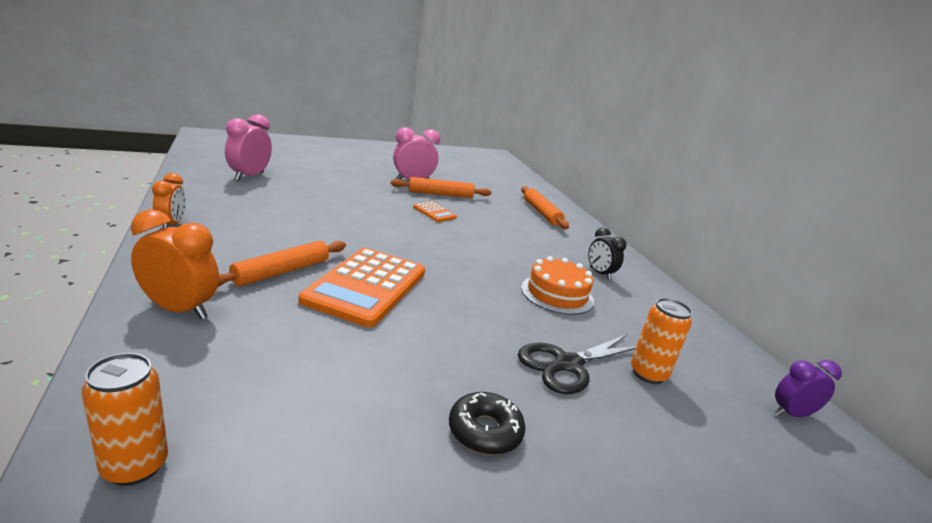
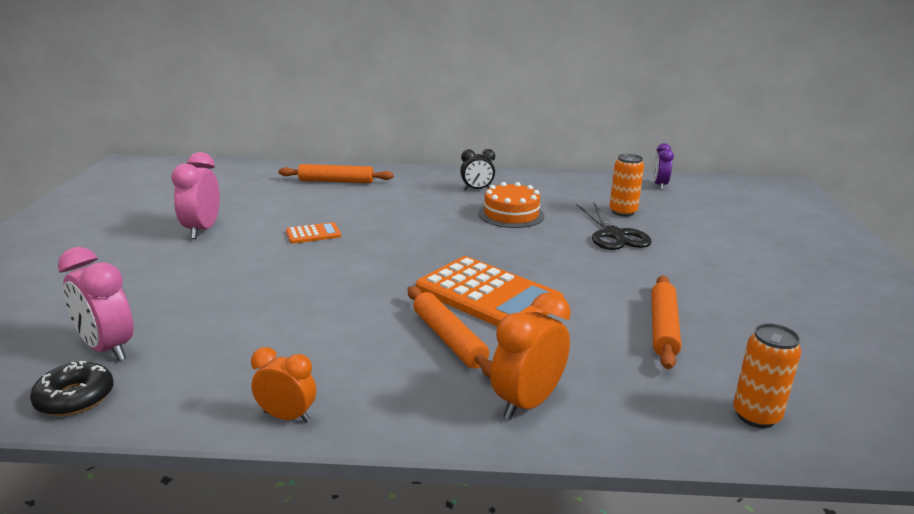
camera: 65 degrees left, 0 degrees up
(440, 194) = (257, 221): orange rolling pin -> orange rolling pin (663, 328)
(485, 431) = (692, 278): black donut -> black donut (75, 397)

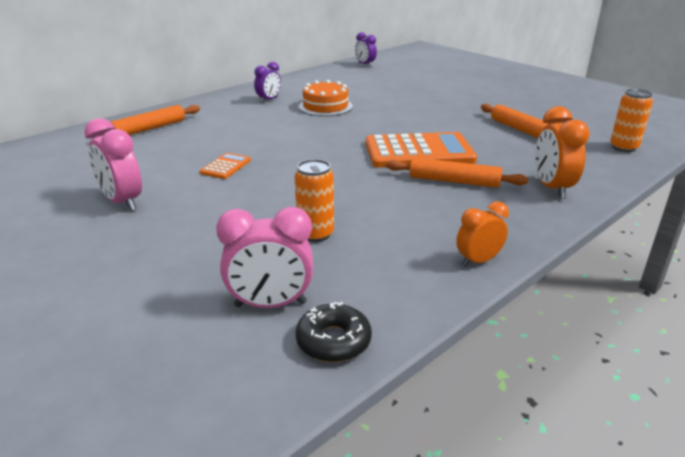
camera: 45 degrees left, 5 degrees up
(477, 189) = (269, 100): black clock -> purple clock
(614, 235) = (404, 97): black scissors -> none
(623, 212) = (380, 84): orange can -> orange can (315, 234)

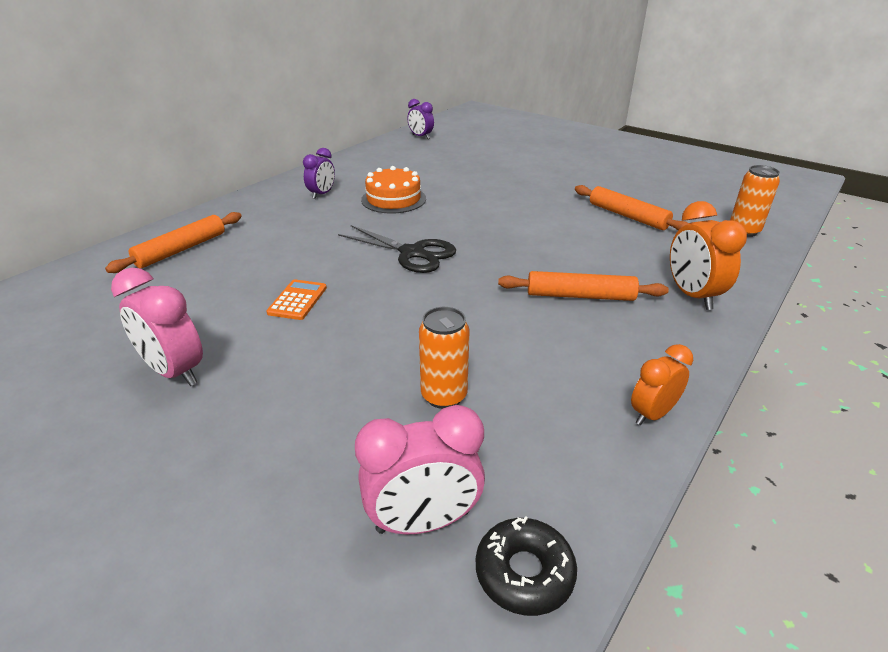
camera: 10 degrees left, 5 degrees up
(327, 143) = (413, 253): none -> black scissors
(419, 152) = (525, 256): orange calculator -> none

